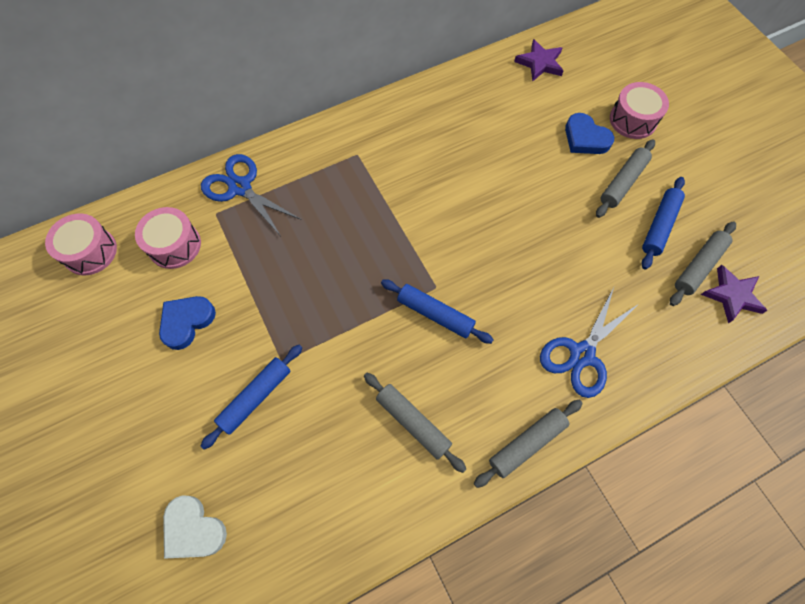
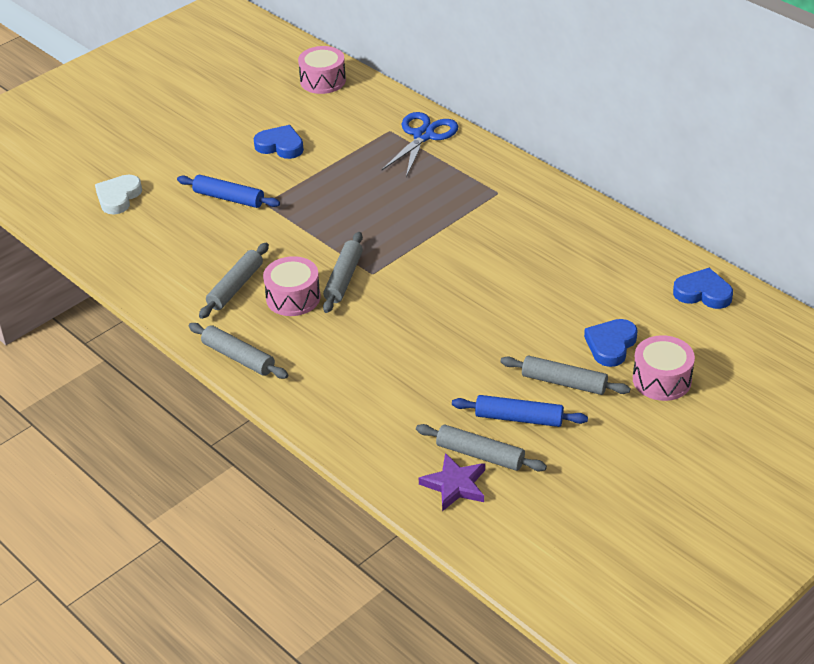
camera: 75 degrees right, 25 degrees down
(174, 245) = (348, 119): pink drum -> pink drum (293, 298)
(435, 314) = (343, 278): blue rolling pin -> grey rolling pin
(540, 63) = (703, 293): purple star -> blue heart
(582, 354) = (339, 380): blue scissors -> none

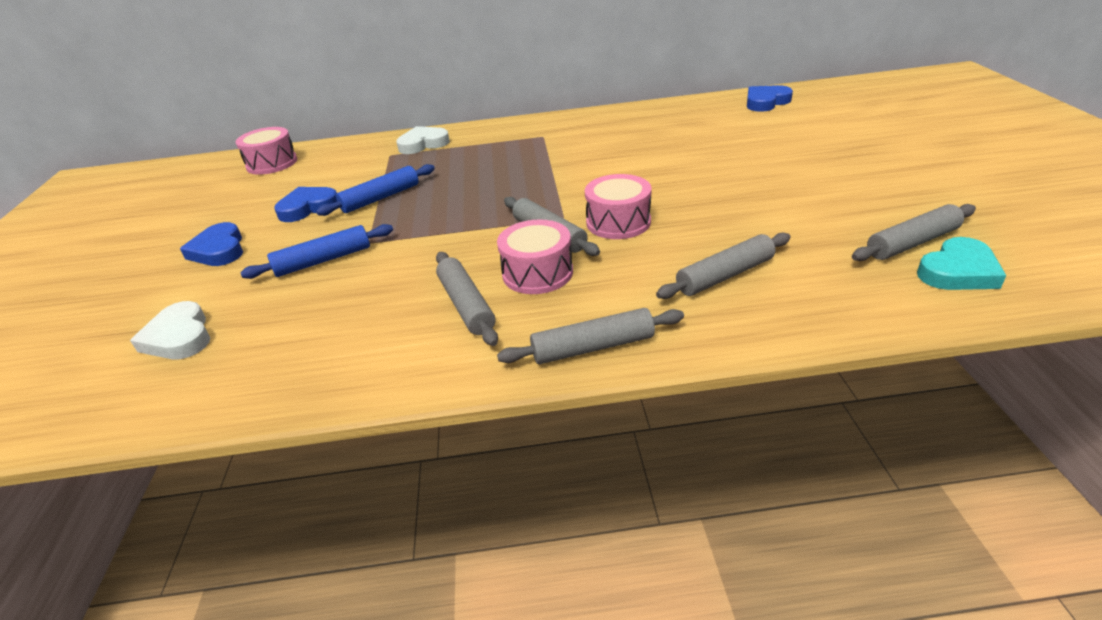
camera: 50 degrees left, 5 degrees down
(423, 136) = (423, 144): blue scissors -> white heart
(455, 485) = (958, 271): purple star -> turquoise heart
(519, 418) = (866, 208): blue rolling pin -> blue rolling pin (380, 198)
(564, 382) = (829, 175): grey rolling pin -> grey rolling pin (725, 275)
(611, 345) = (795, 145): blue heart -> blue heart (219, 250)
(661, 380) = (861, 139): pink drum -> pink drum (618, 222)

